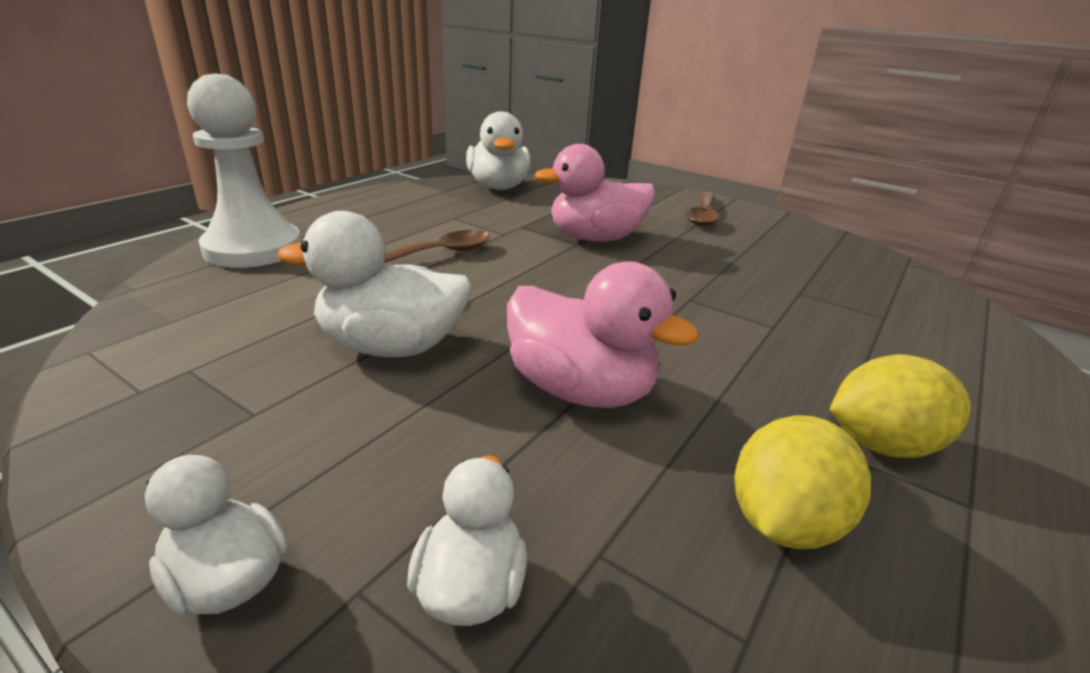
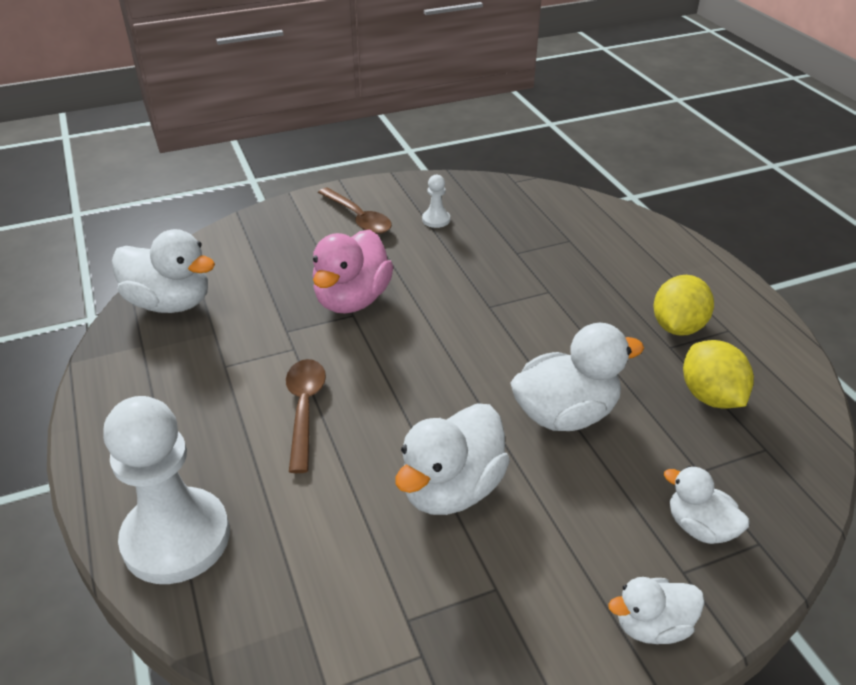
camera: 55 degrees left, 10 degrees up
(581, 390) = (565, 414): pink duck -> white duck
(766, 243) = (436, 220): none -> white pawn

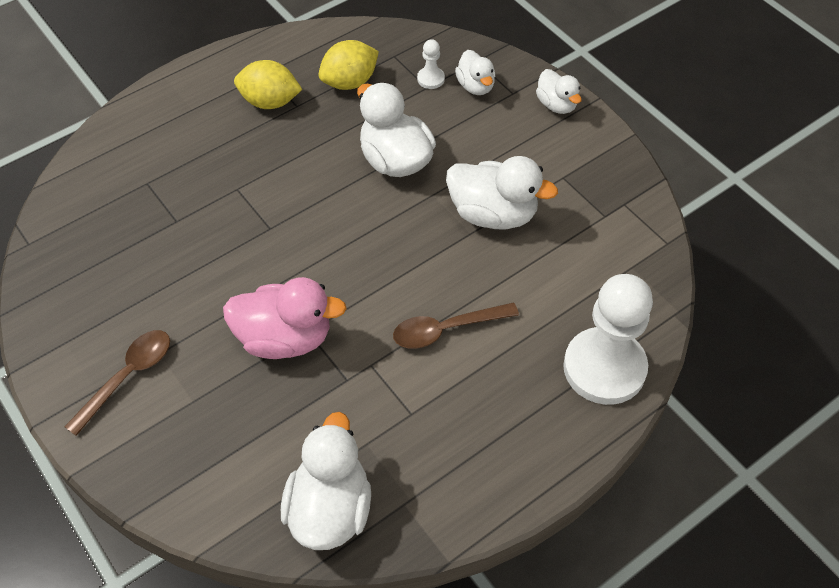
camera: 105 degrees left, 15 degrees up
(436, 220) = (122, 300): white pawn -> white pawn (430, 79)
(699, 527) = (475, 86): white duck -> white duck turned 45 degrees counterclockwise

